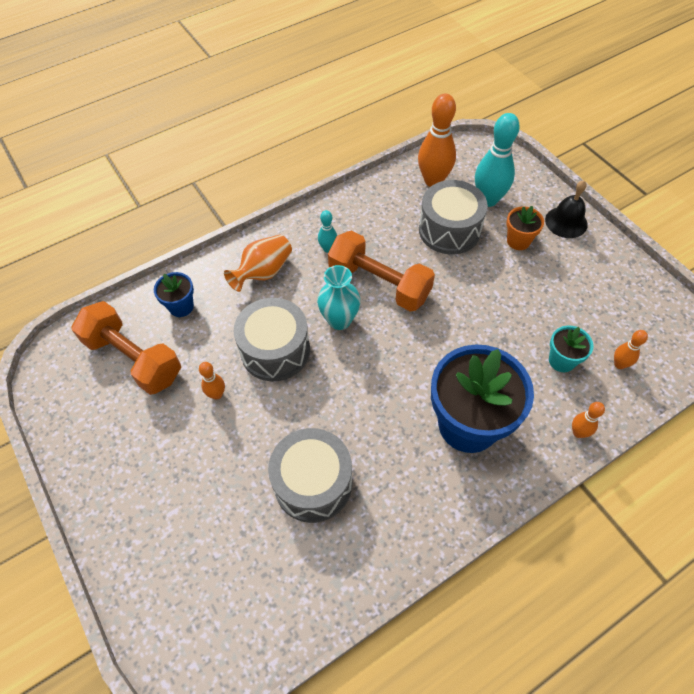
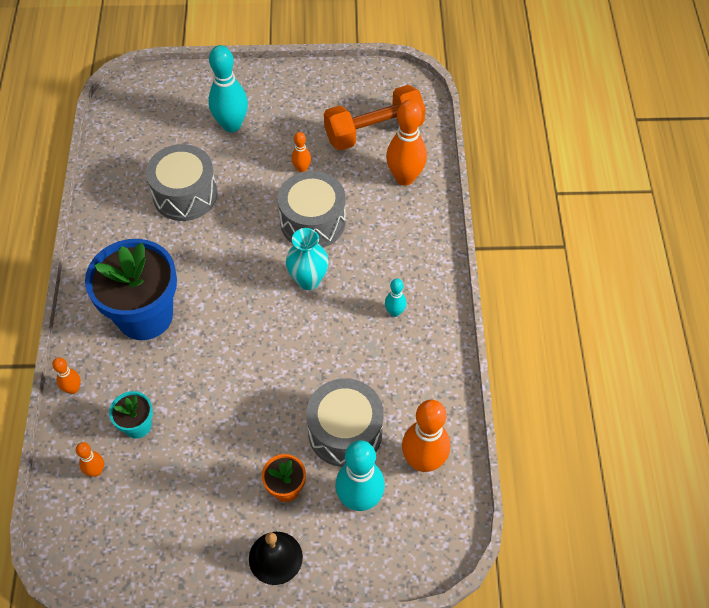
camera: 120 degrees right, 0 degrees up
(181, 307) = (405, 177): blue flower pot -> orange bowling pin
(191, 499) = (231, 125): none -> turquoise bowling pin
(263, 272) = (402, 249): orange vase -> none
(379, 284) = (324, 331): orange dumbbell -> none

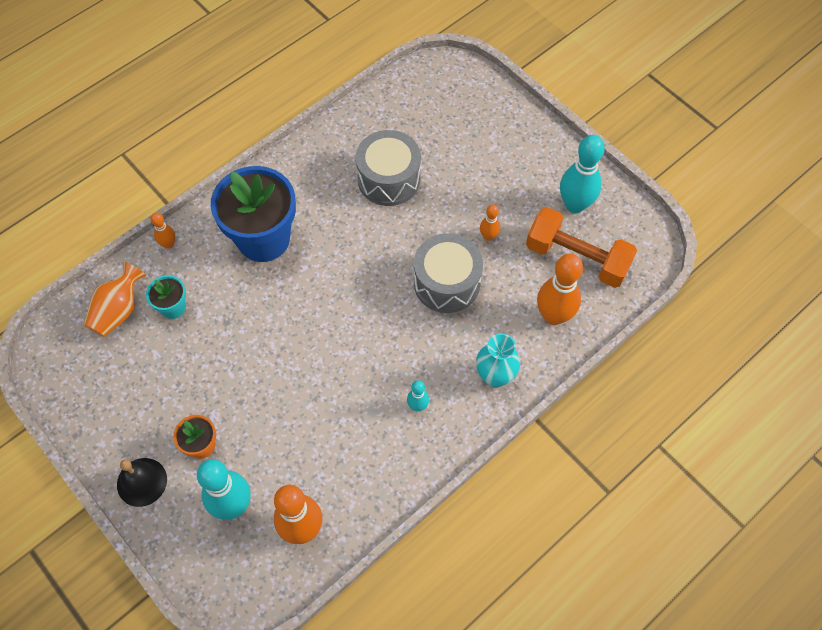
camera: 50 degrees right, 5 degrees up
(96, 471) = (119, 311): orange bowling pin -> orange vase
(231, 125) = (481, 157): turquoise bowling pin -> turquoise bowling pin (575, 205)
(308, 280) = (390, 322): turquoise vase -> turquoise vase (495, 376)
(345, 432) = (281, 451): grey drum -> none

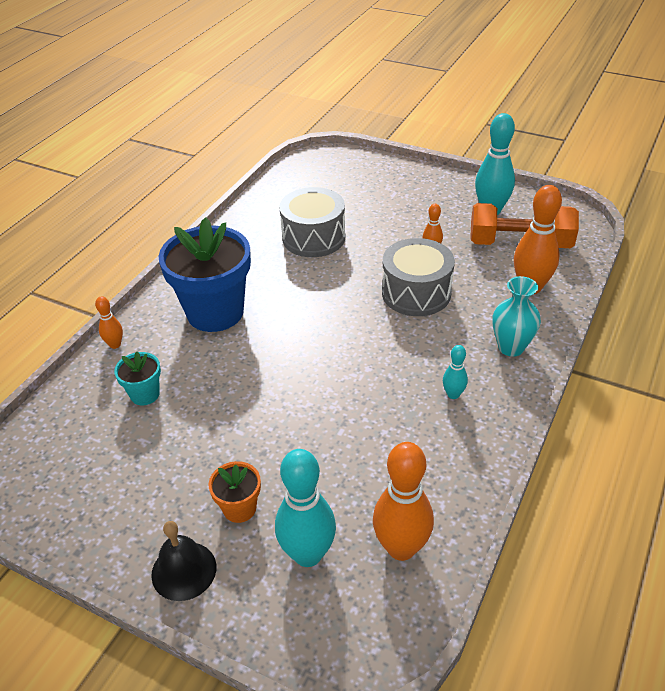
camera: 20 degrees left, 20 degrees down
(119, 311) = (82, 416): orange vase -> none

